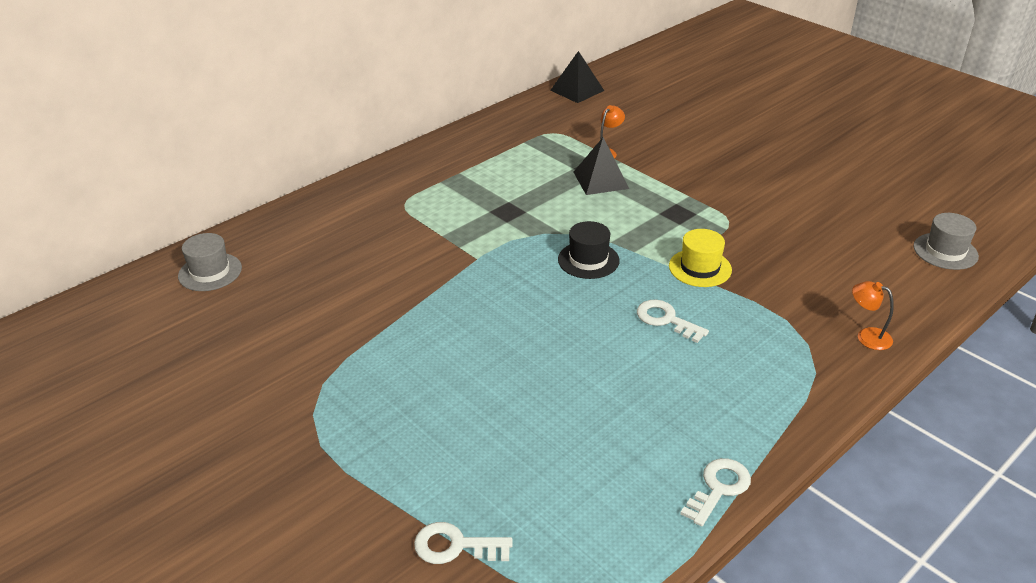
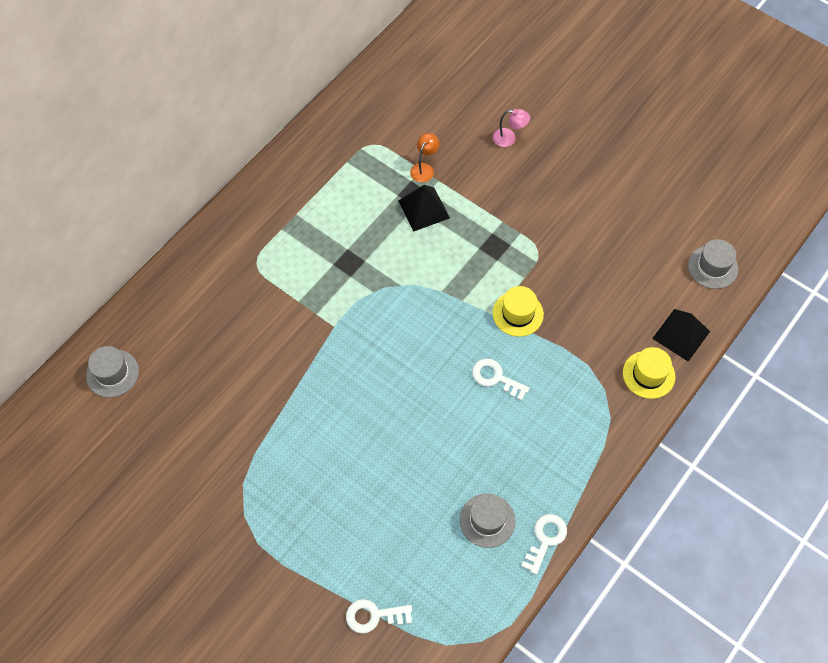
camera: 10 degrees left, 25 degrees up
(577, 90) = (384, 74): black pyramid -> black pyramid (681, 335)
(588, 260) = (426, 316): black hat -> none
(637, 457) = (487, 520): none -> grey hat
(703, 139) = (509, 138): none -> pink lamp
(867, 336) = (648, 374): orange lamp -> yellow hat

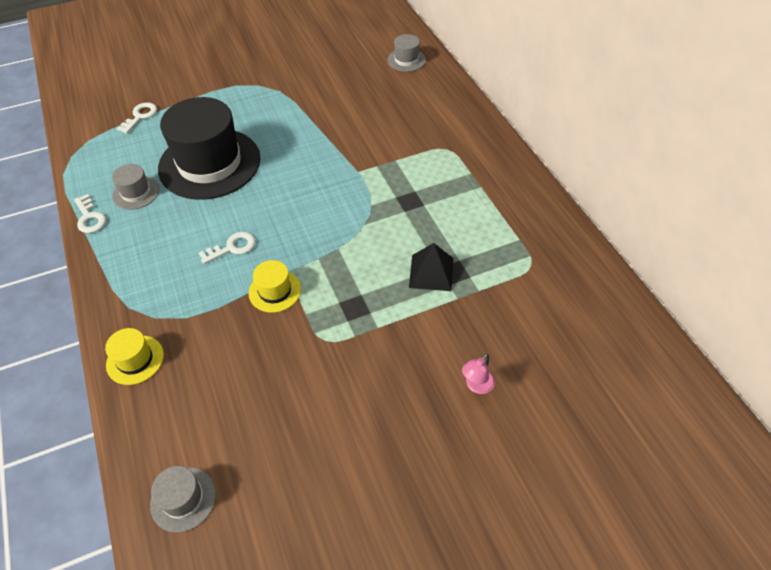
camera: 120 degrees right, 10 degrees down
(404, 476) = (209, 163): none -> black hat
(424, 168) = (478, 293): orange lamp -> none
(681, 335) = (144, 413): black pyramid -> none

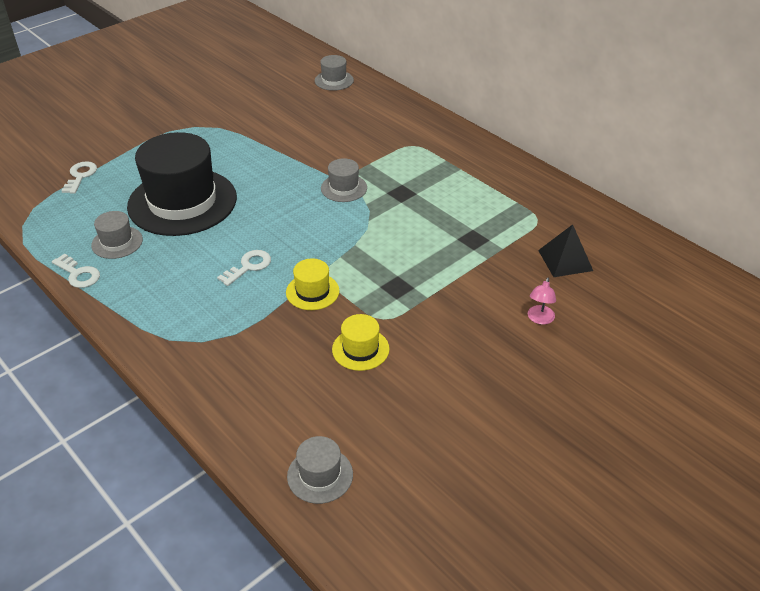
camera: 20 degrees left, 10 degrees down
(135, 360) = (203, 380): yellow hat -> yellow hat (360, 349)
(358, 182) = (344, 188): none -> grey hat
(431, 272) = (452, 244): black pyramid -> black pyramid (565, 260)

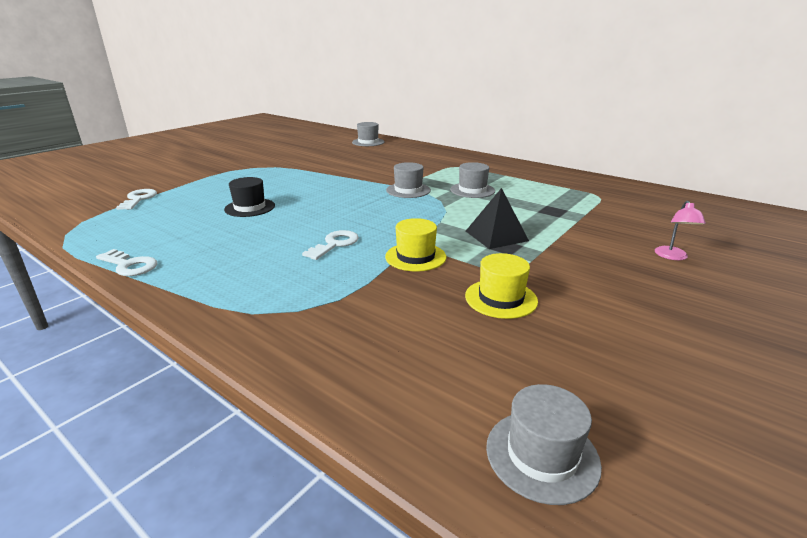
camera: 10 degrees left, 15 degrees down
(117, 242) = (179, 238): grey hat -> grey hat (472, 190)
(182, 202) = (250, 207): black hat -> black hat, size x0.44
(565, 260) = (650, 217): black pyramid -> black pyramid (496, 236)

